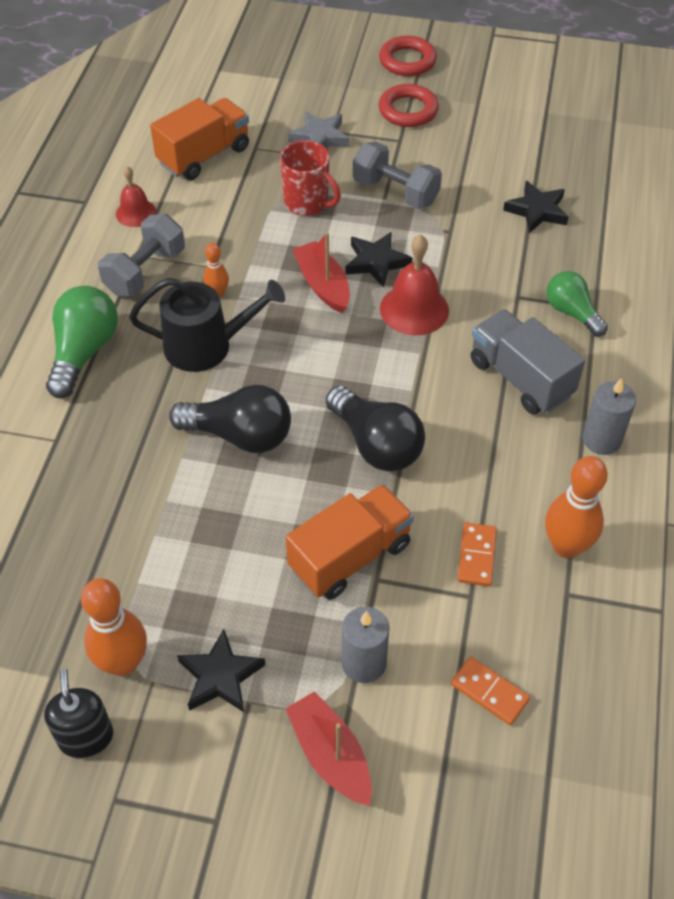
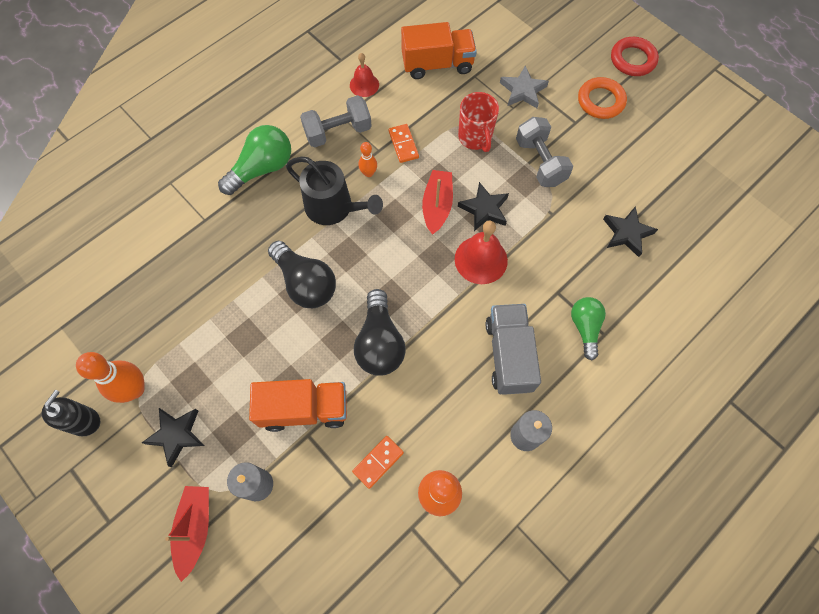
camera: 35 degrees right, 15 degrees up
(408, 110) = (600, 101): red ring -> orange ring
(489, 692) = (312, 557): orange domino -> orange domino (403, 144)

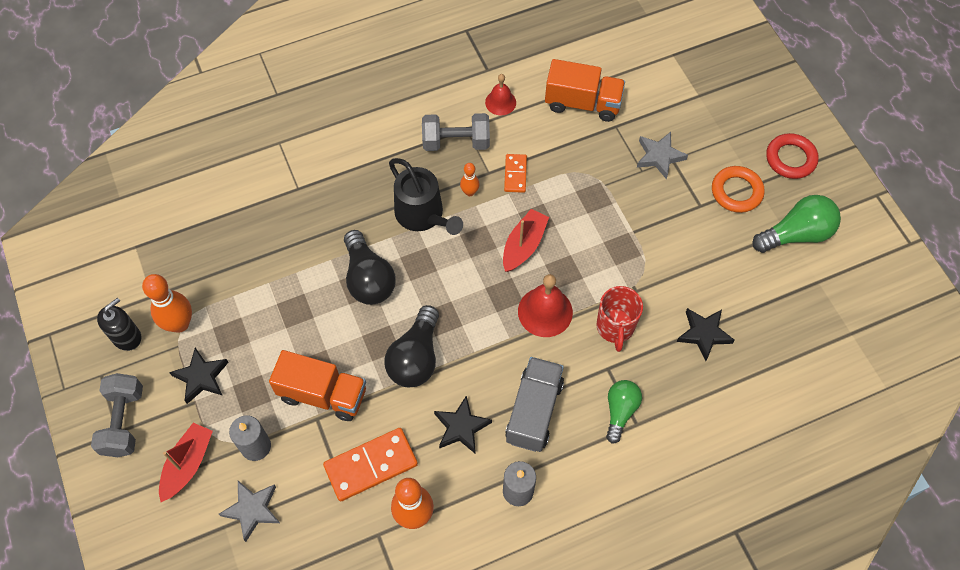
camera: 20 degrees right, 5 degrees down
(262, 168) = (370, 156): green light bulb -> green light bulb (796, 234)
(278, 550) = (252, 510): none -> grey star
(378, 462) = (371, 465): orange domino -> orange domino, size x1.76
(475, 137) = (590, 189): red mug -> red mug (615, 327)
(484, 209) = (569, 264): black star -> black star (461, 427)
(540, 162) = (646, 234): grey dumbbell -> grey dumbbell (124, 421)

